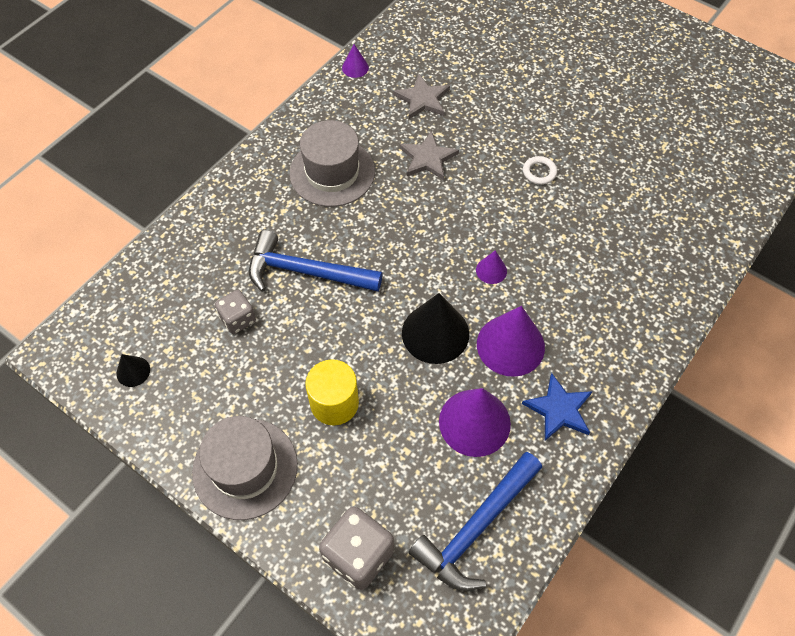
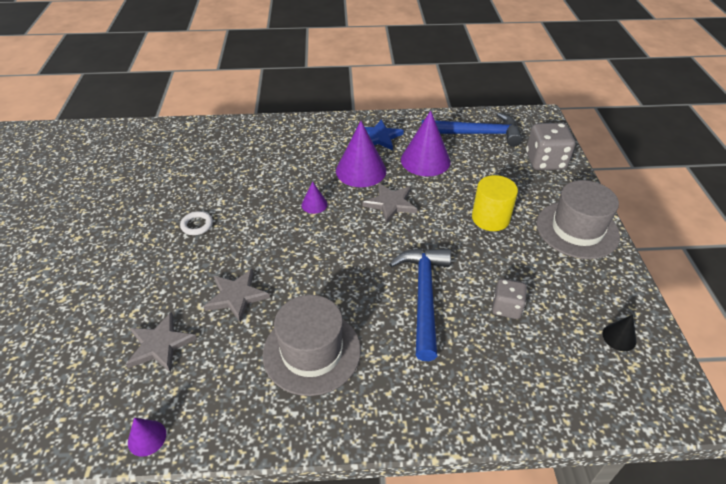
camera: 130 degrees left, 15 degrees down
(306, 272) = (423, 297): blue hammer -> blue hammer turned 150 degrees counterclockwise
(435, 333) = (390, 203): black cone -> grey star

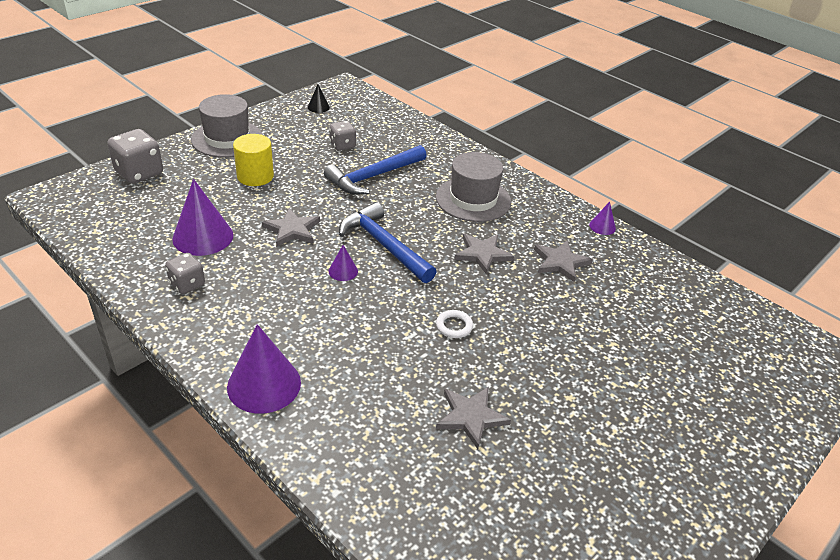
camera: 135 degrees left, 5 degrees down
(135, 187) = (470, 417): none -> grey star
(361, 170) = (262, 268): purple cone -> purple cone (264, 384)
(379, 137) = (187, 284): blue star -> grey dice
(476, 134) = (121, 224): blue hammer -> blue hammer (384, 245)

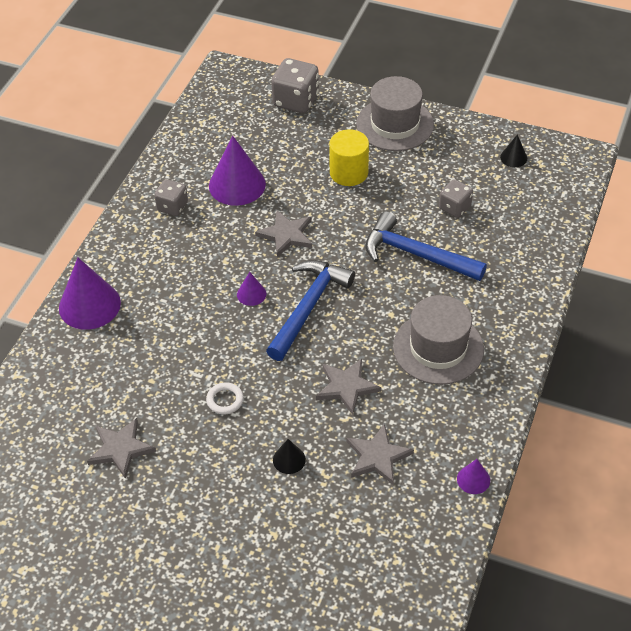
camera: 70 degrees right, 10 degrees up
(540, 309) = (289, 459): none -> black cone

